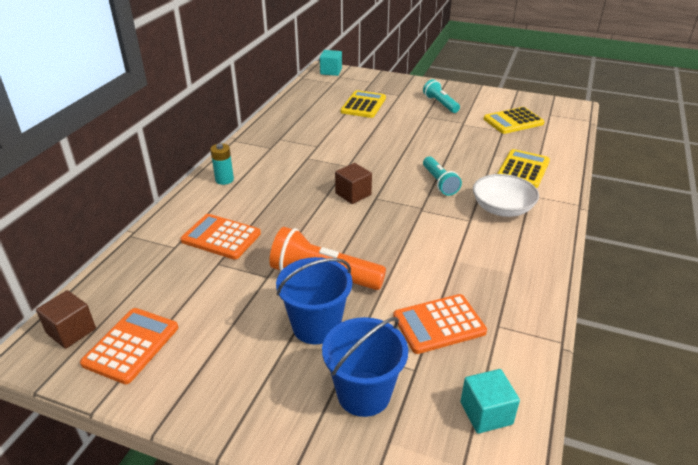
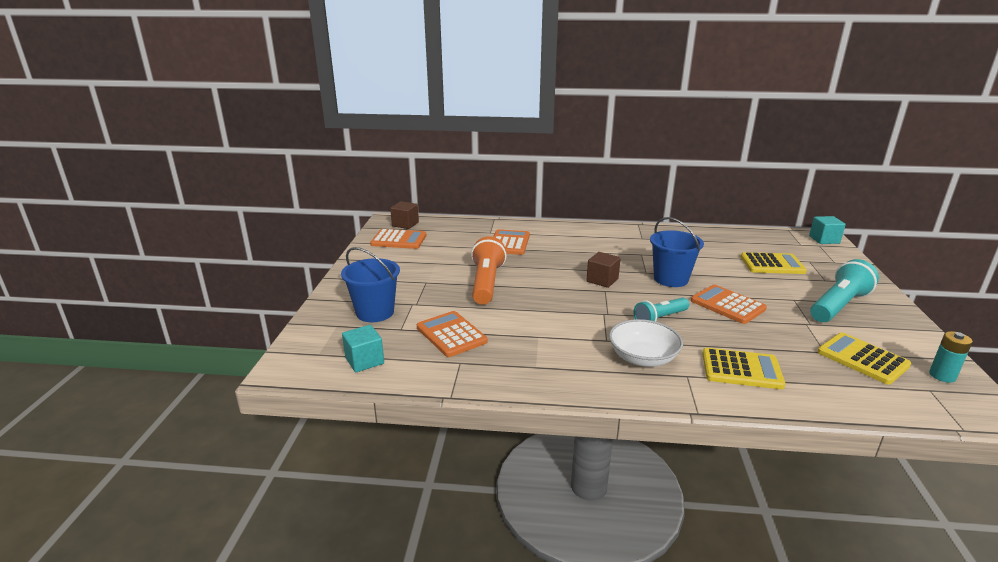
camera: 75 degrees right, 10 degrees down
(224, 180) = (579, 231): turquoise battery -> turquoise battery (942, 376)
(316, 326) = (432, 288): blue bucket -> blue bucket (671, 279)
(425, 145) = (727, 305): none -> orange calculator
(440, 104) = (838, 306): turquoise flashlight -> turquoise flashlight, size x1.58

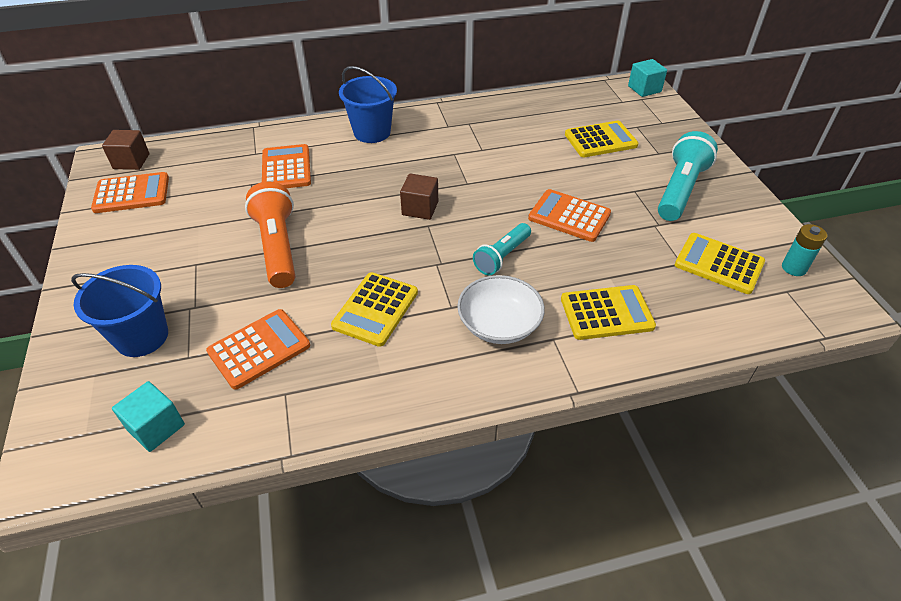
camera: 20 degrees left, 20 degrees up
(451, 334) = (259, 349): orange calculator -> orange calculator turned 105 degrees clockwise
(545, 330) = (375, 309): none -> yellow calculator
(671, 279) = (498, 188): blue bucket -> blue bucket (372, 132)

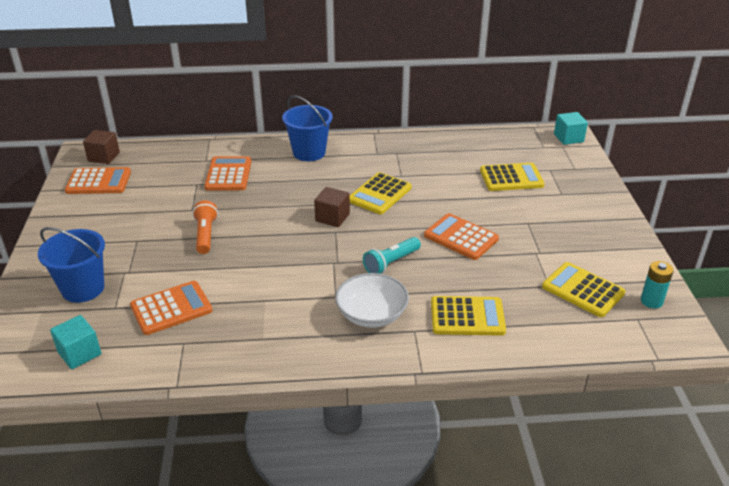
camera: 10 degrees right, 10 degrees down
(278, 247) = (206, 235): orange flashlight -> orange flashlight, size x0.63
(375, 309) = (272, 291): yellow calculator -> yellow calculator (379, 194)
(680, 190) = (570, 226): turquoise flashlight -> none

